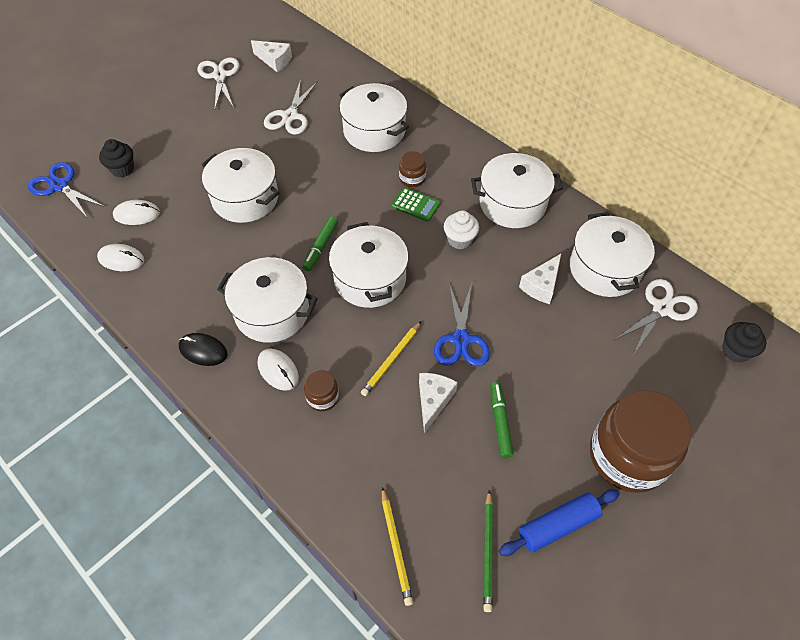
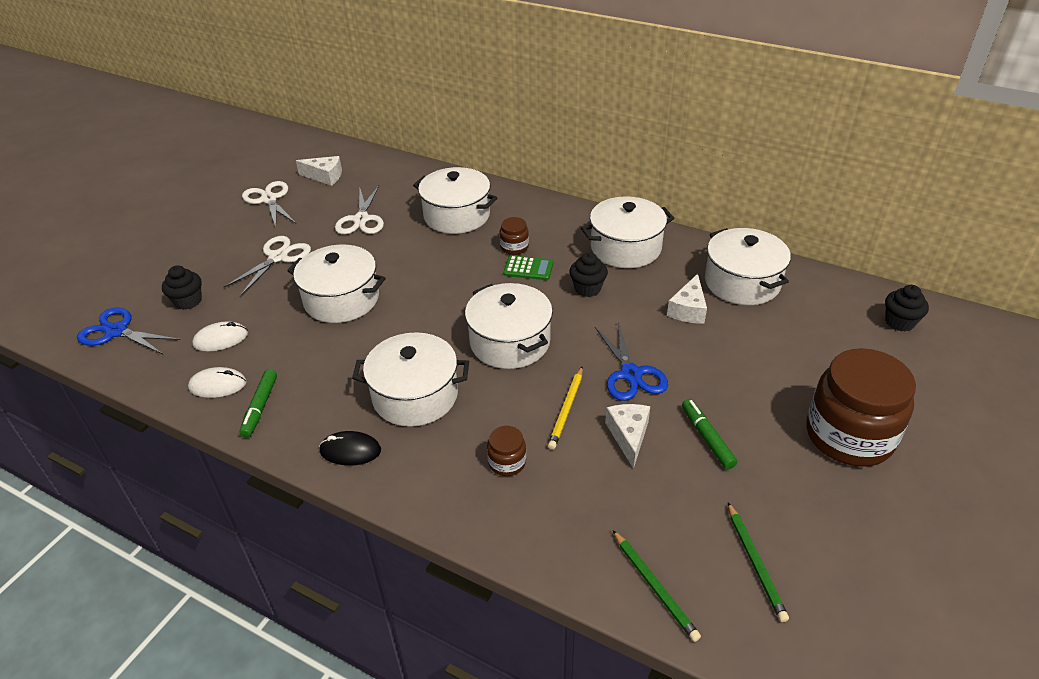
camera: 15 degrees left, 15 degrees down
(278, 370) = (445, 449): white mouse -> none
(321, 247) = (444, 325): green marker -> green marker (260, 407)
(396, 547) = (654, 586): yellow pencil -> green pencil
(459, 240) = (587, 288): white cupcake -> black cupcake
(557, 525) = (813, 517): blue rolling pin -> none
(662, 309) = (813, 303): white scissors -> white scissors (278, 257)

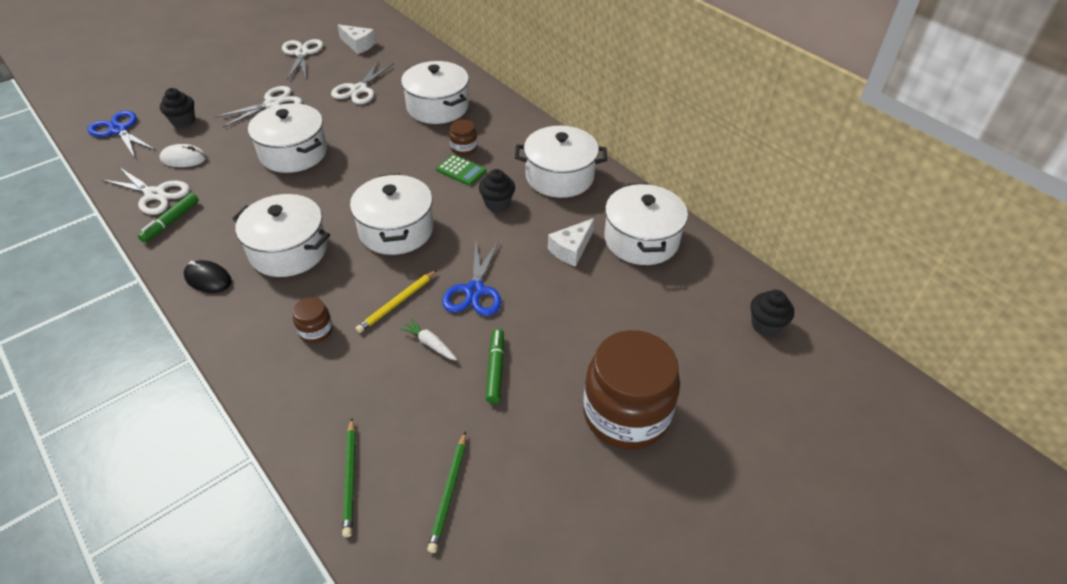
camera: 20 degrees right, 5 degrees up
(218, 385) = (155, 194): white mouse -> white scissors
(628, 436) = (430, 344): white cheese -> white carrot

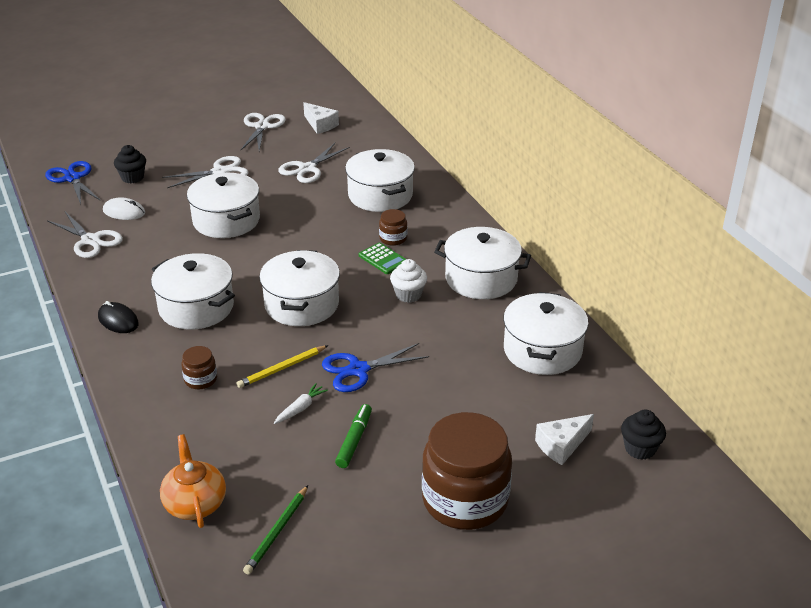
camera: 15 degrees right, 10 degrees down
(171, 222) = (99, 266): green marker -> none
(350, 478) = (195, 503): green pencil -> orange teapot
(430, 344) = (301, 408): white carrot -> white carrot turned 75 degrees clockwise
(474, 291) = (358, 370): blue scissors -> blue scissors turned 45 degrees clockwise
(497, 203) = (408, 295): black cupcake -> white cupcake
(571, 249) = (467, 348): white cheese -> white cheese (561, 445)

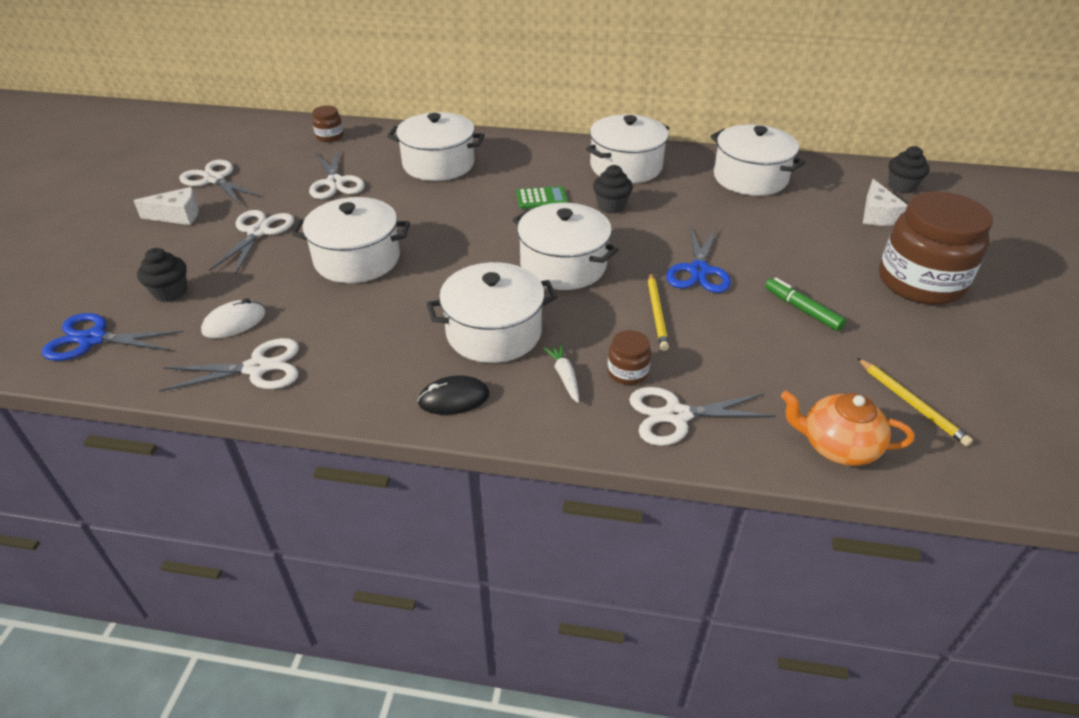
camera: 55 degrees left, 5 degrees up
(171, 417) = (676, 415): none -> white scissors
(277, 532) = (911, 403): green pencil -> yellow pencil
(301, 408) = (730, 323): white carrot -> white carrot (564, 376)
(320, 125) = (269, 149): white cheese -> white cheese (177, 215)
(393, 238) = (516, 182): brown jar -> brown jar (330, 136)
(408, 295) = (611, 206): white cupcake -> black cupcake

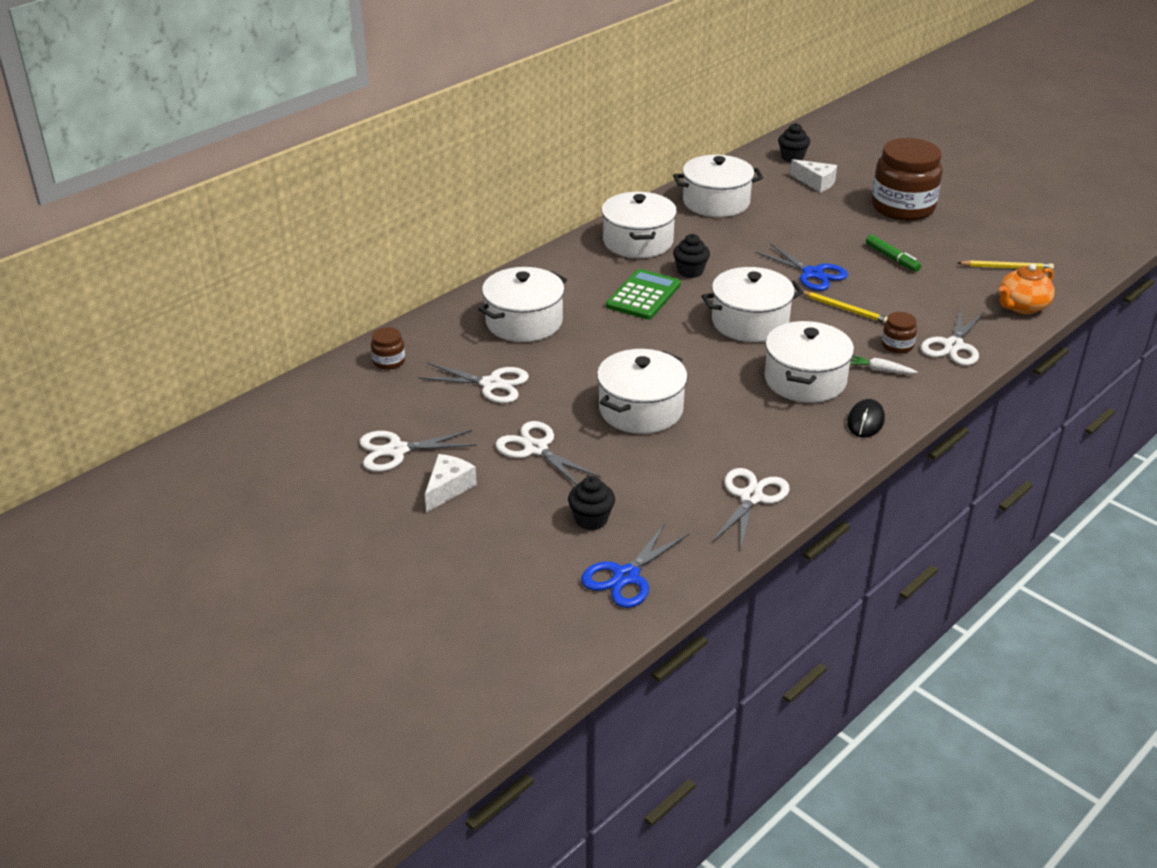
camera: 55 degrees left, 5 degrees down
(234, 322) = (675, 495): white mouse -> none
(541, 198) = (643, 295): green calculator -> green calculator, size x1.59
(802, 310) = (892, 258): green marker -> green marker turned 120 degrees counterclockwise

